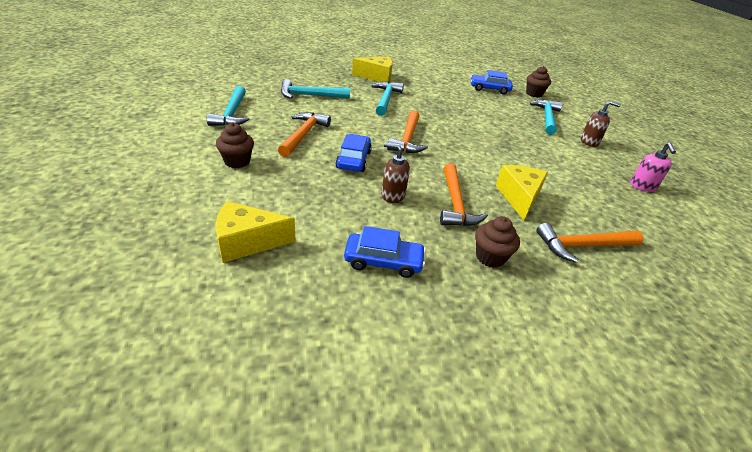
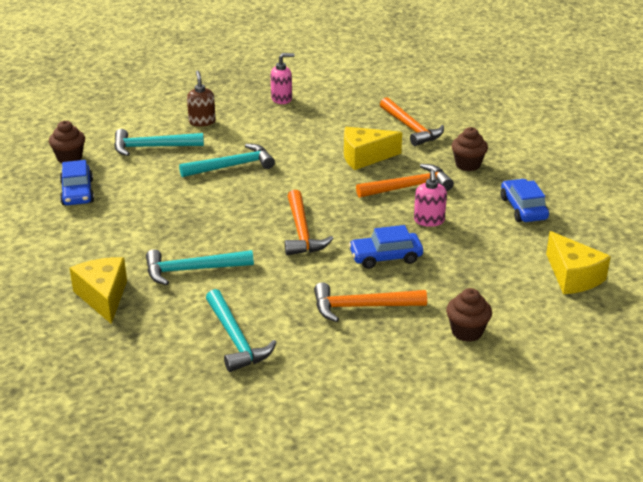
camera: 105 degrees left, 5 degrees down
(232, 113) = (359, 387): turquoise hammer -> turquoise hammer (232, 166)
(392, 195) = (429, 221): brown soap dispenser -> pink soap dispenser
(408, 139) = (302, 232): orange hammer -> orange hammer turned 90 degrees clockwise

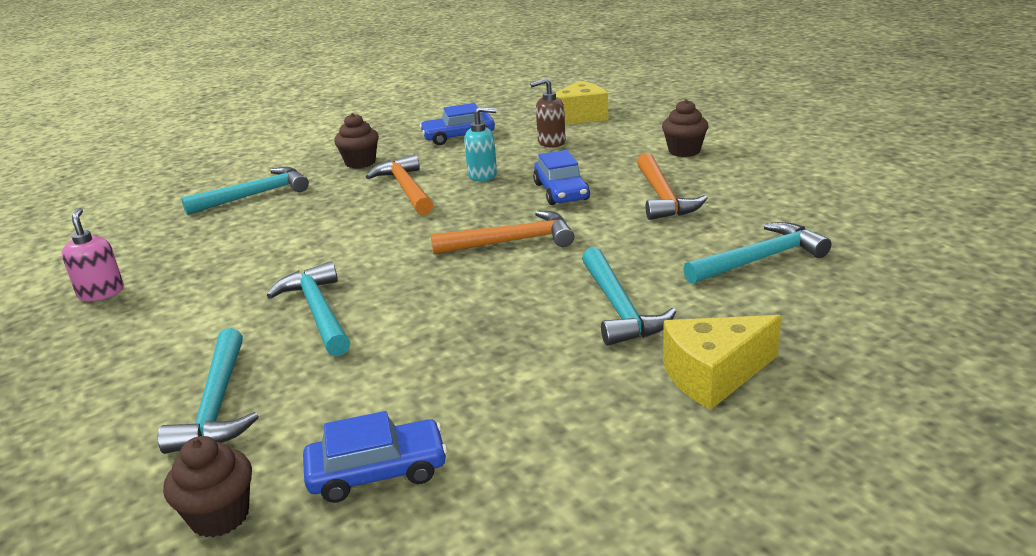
camera: 90 degrees left, 5 degrees down
(202, 122) = (140, 361): brown soap dispenser -> brown soap dispenser (551, 142)
(364, 157) = (322, 217): yellow cheese -> none
(411, 128) = (254, 195): orange hammer -> turquoise hammer
(429, 221) = (483, 175): pink soap dispenser -> turquoise soap dispenser

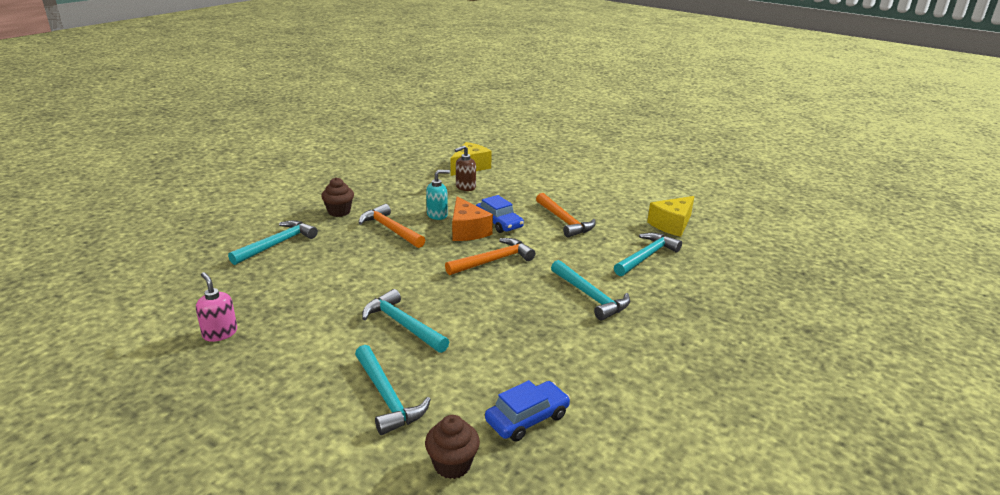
camera: 25 degrees left, 0 degrees up
(458, 136) = (396, 186): blue car -> none
(507, 199) = (467, 231): none -> orange cheese
(684, 151) = (555, 188): brown cupcake -> none
(713, 375) = (668, 329): yellow cheese -> yellow cheese (672, 225)

